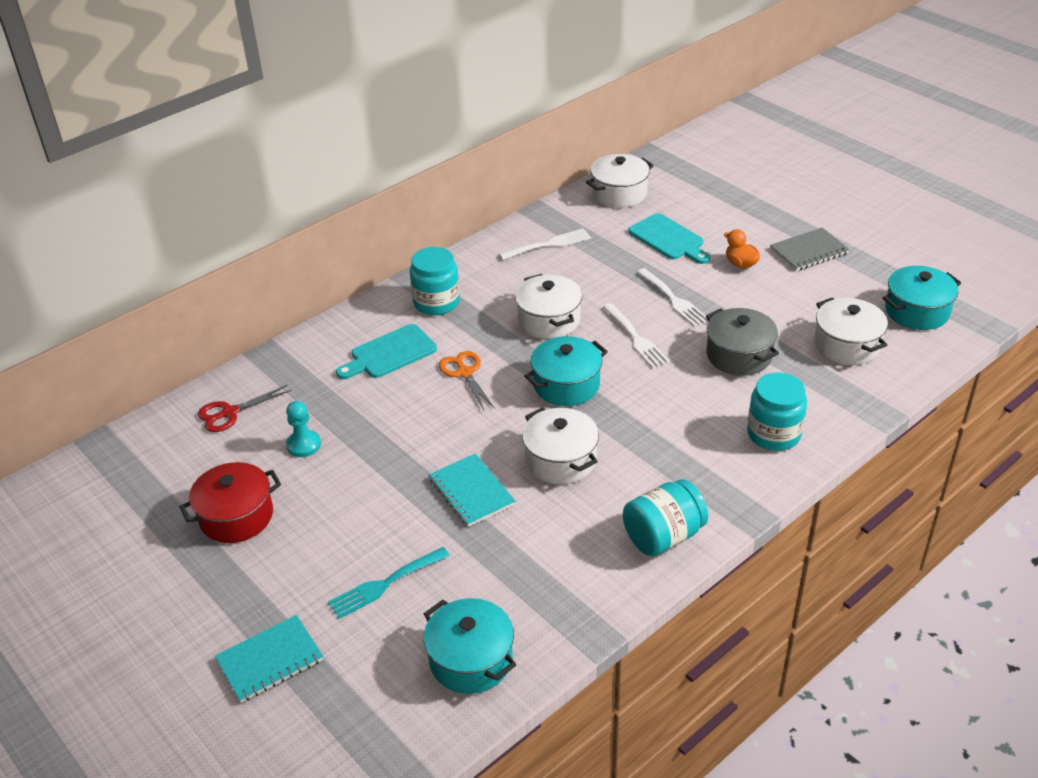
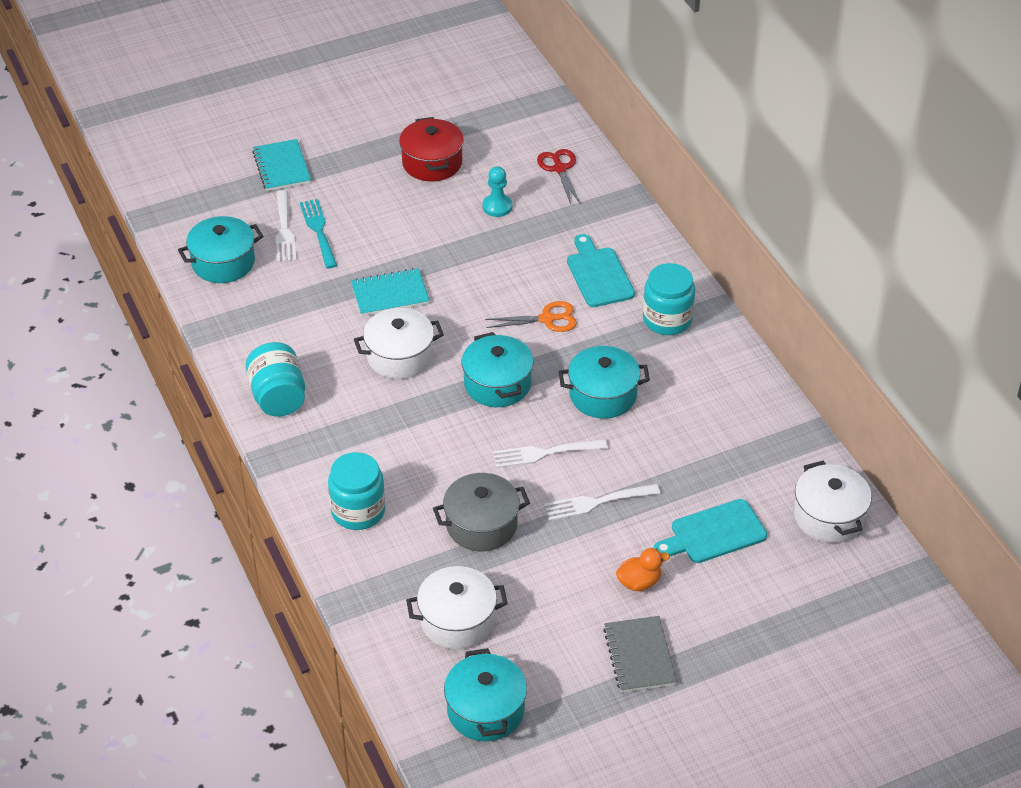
camera: 105 degrees right, 5 degrees up
(549, 244) = (740, 427): white fork -> white fork (284, 230)
(549, 320) = (603, 395): white pot -> turquoise pot

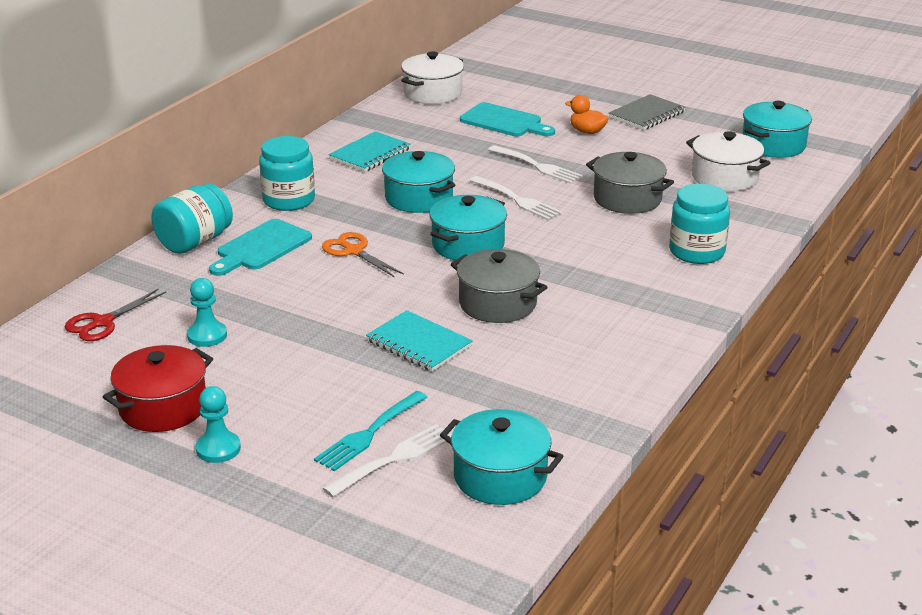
camera: 125 degrees left, 15 degrees down
(278, 397) = (638, 345): turquoise jar -> turquoise jar (195, 242)
(281, 167) = (276, 521): turquoise notebook -> turquoise notebook (370, 154)
(368, 169) = (218, 449): none -> turquoise pawn
(399, 356) = (497, 304): white pot -> grey pot

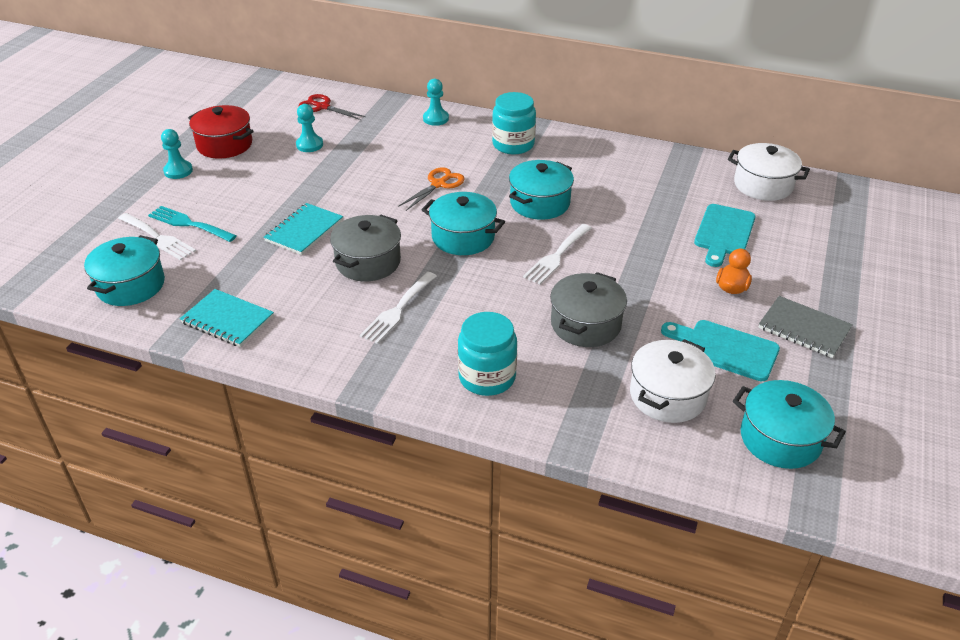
camera: 80 degrees right, 10 degrees up
(195, 242) = (436, 119): turquoise jar -> turquoise pawn
(261, 247) = (434, 145): turquoise cutting board -> turquoise cutting board (725, 349)
(370, 154) = (612, 169): turquoise notebook -> turquoise notebook (227, 320)
(537, 166) = (633, 262): white fork -> white fork (398, 310)

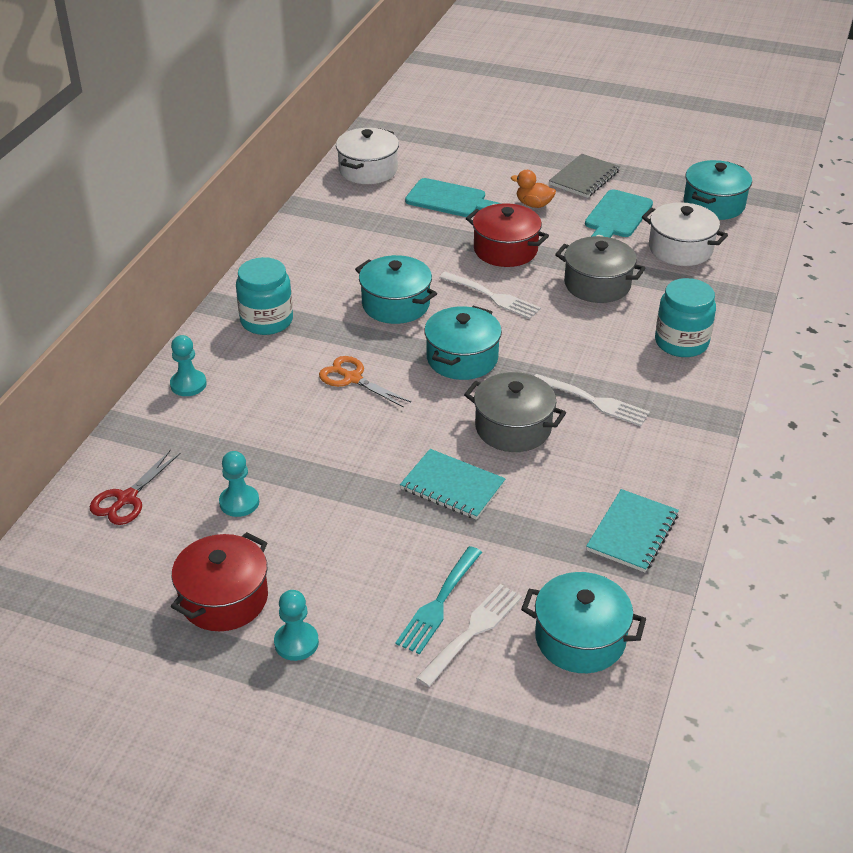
camera: 90 degrees left, 0 degrees up
(638, 266) = (505, 250): none -> red pot

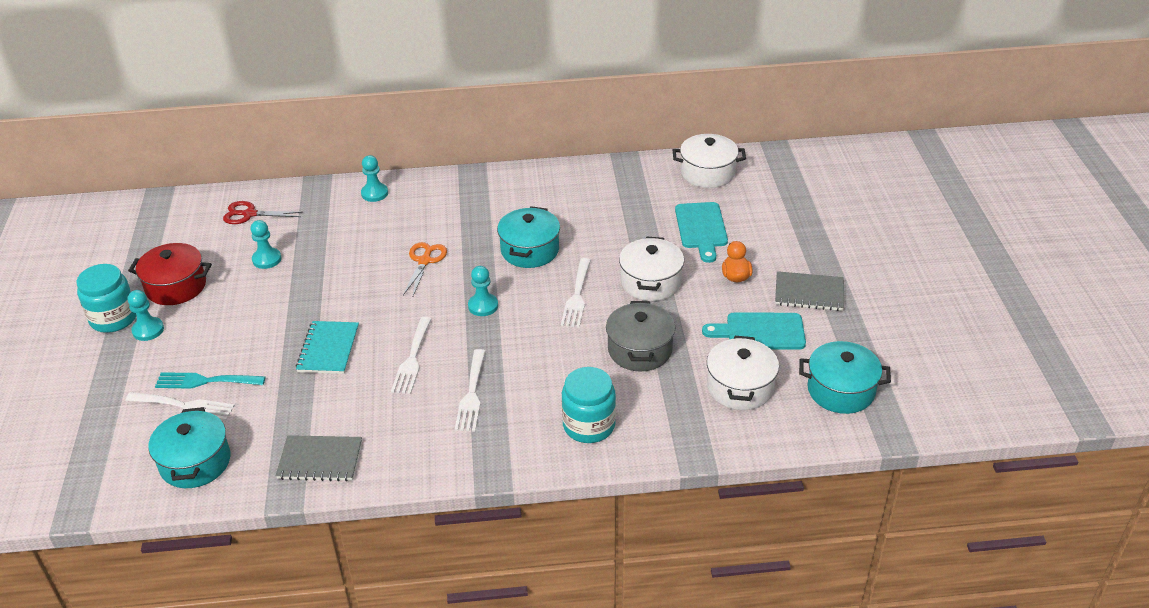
camera: 65 degrees right, 0 degrees up
(266, 320) = (467, 199): turquoise jar -> turquoise jar (114, 318)
(462, 358) = (483, 306): turquoise pot -> turquoise pawn
(505, 250) = (650, 282): red pot -> white pot
(513, 428) = (412, 359): grey pot -> white fork
(632, 533) = (320, 460): turquoise notebook -> grey notebook

